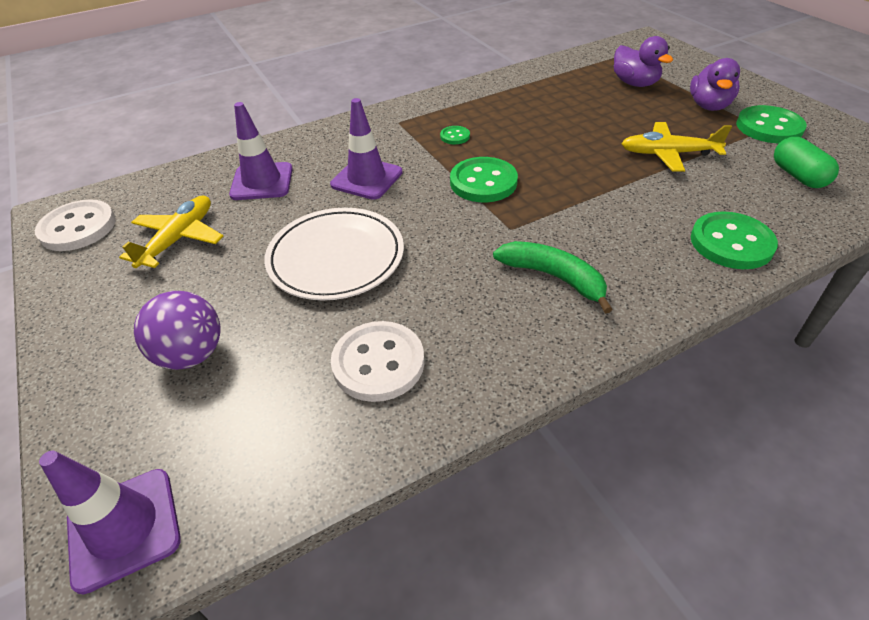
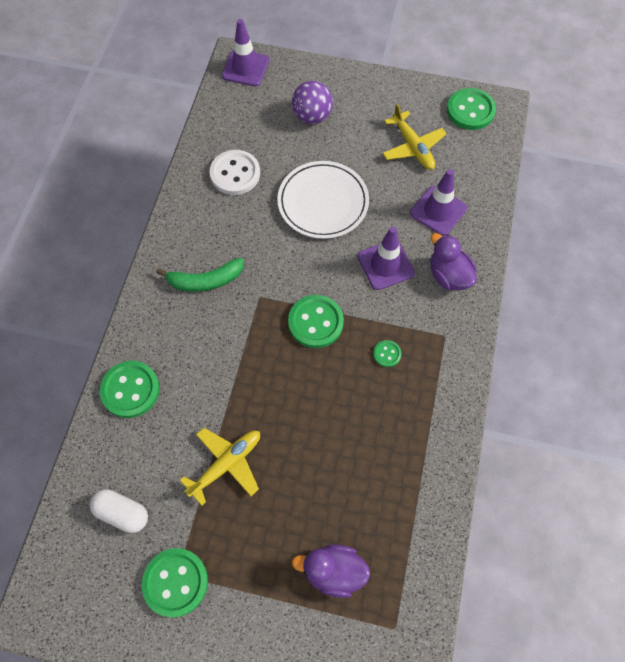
camera: 130 degrees right, 20 degrees up
(78, 228) = (470, 110): white button -> green button
(708, 106) = (243, 581): purple duck -> purple duck (448, 276)
(798, 176) = (122, 513): green capsule -> white capsule

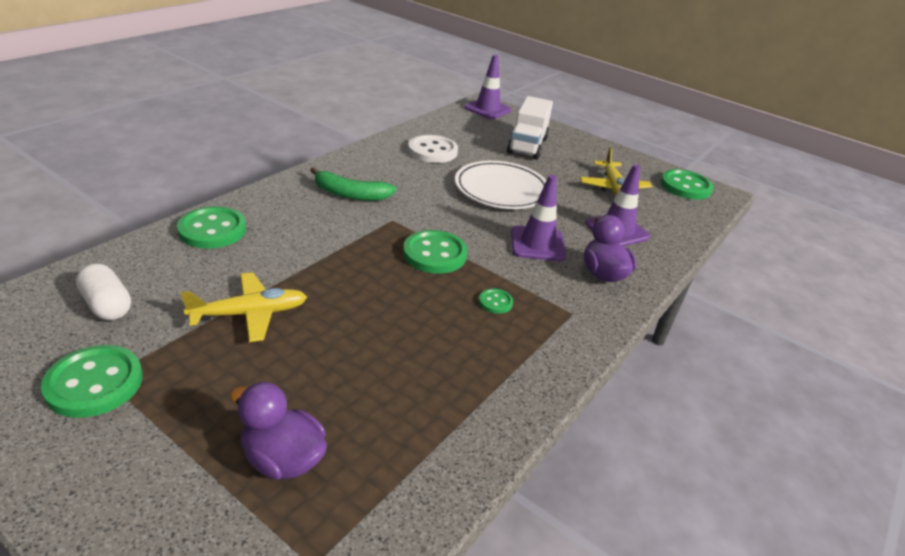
camera: 20 degrees right, 30 degrees down
(312, 116) = (527, 145): purple ball -> white truck

